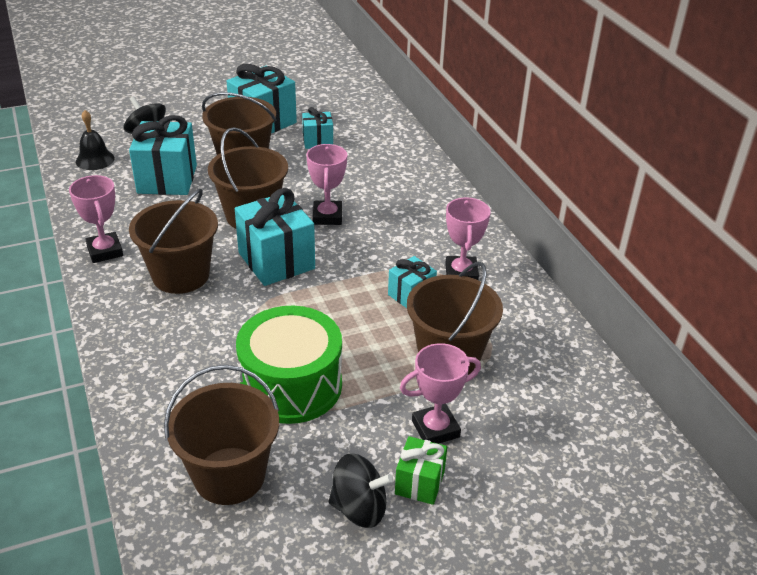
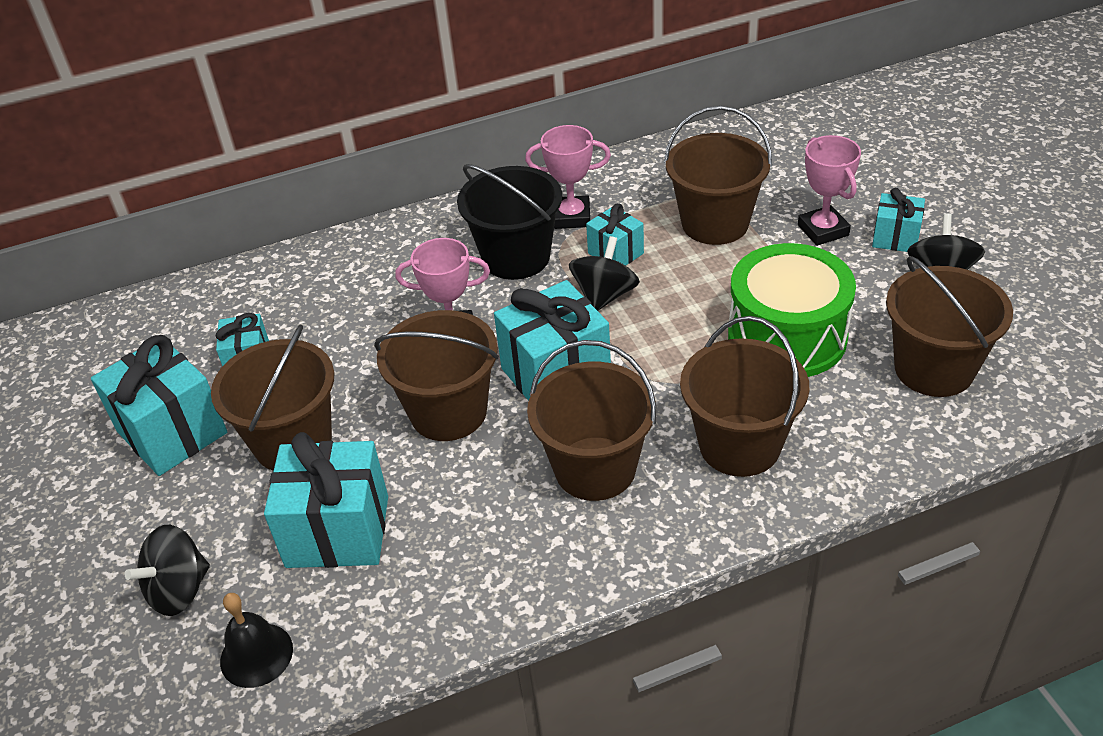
camera: 85 degrees left, 5 degrees up
(105, 251) = (541, 572): pink trophy -> none
(179, 345) = (739, 445): none -> brown bucket
(359, 287) = (604, 295): none -> black spinning top
(410, 244) = (516, 257): none -> black bucket
(419, 483) = (895, 238): green gift -> turquoise gift

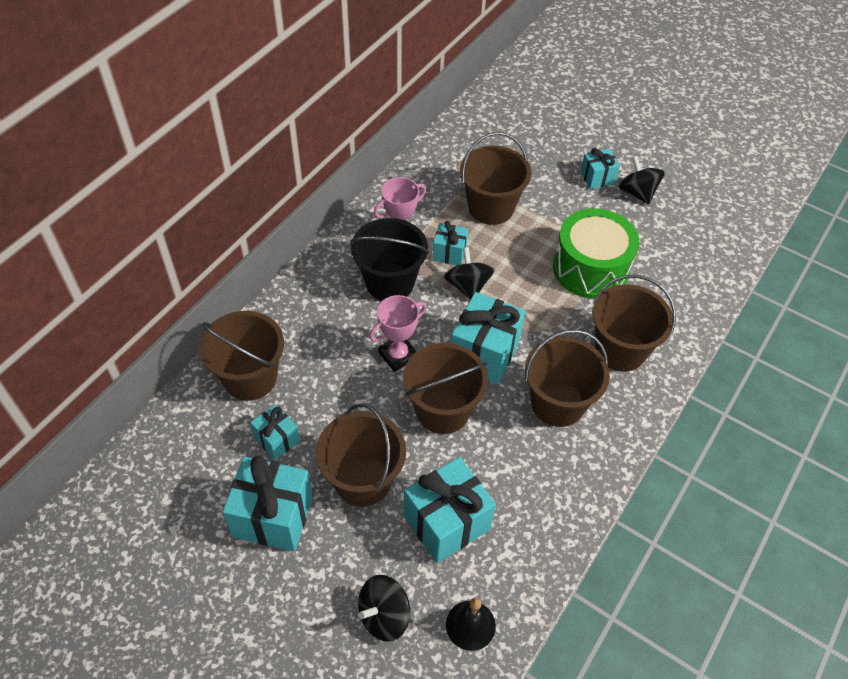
camera: 40 degrees left, 10 degrees up
(179, 590) = (384, 616): black spinning top -> black spinning top turned 45 degrees clockwise
(823, 230) = (555, 188): pink trophy -> none
(934, 369) = (678, 255): brown bucket -> brown bucket (250, 378)

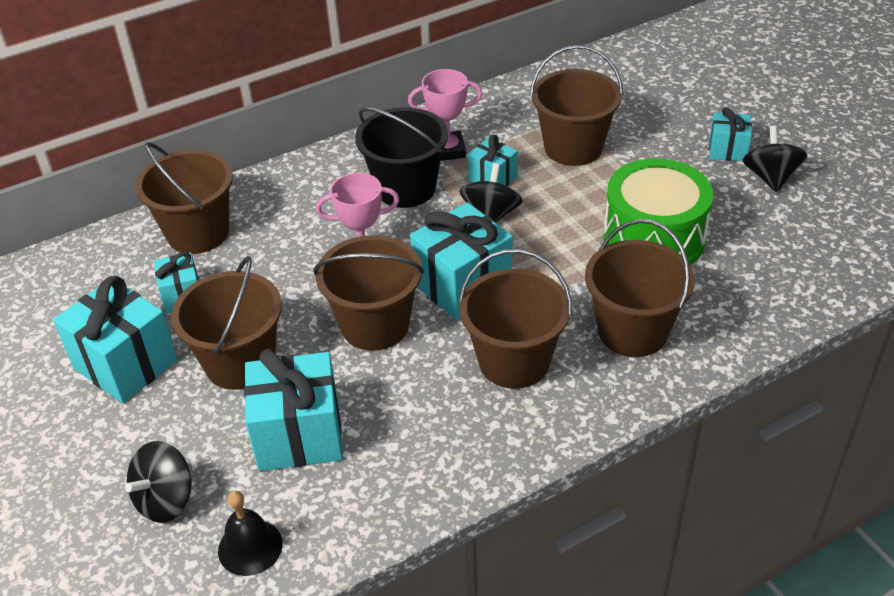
camera: 30 degrees right, 10 degrees down
(384, 616) = (166, 500): black spinning top -> black spinning top turned 45 degrees counterclockwise

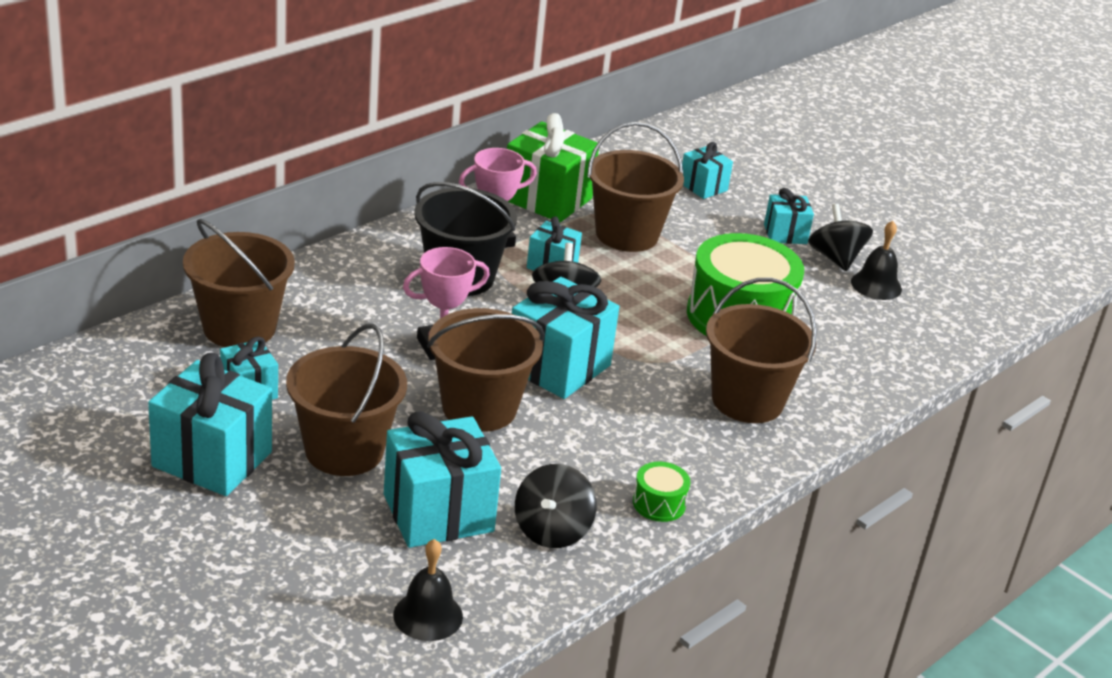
camera: 20 degrees left, 10 degrees down
(166, 500) = (316, 581): black spinning top -> black spinning top (552, 530)
(508, 441) = (659, 503): none -> green drum
(511, 110) = (547, 199): none -> green gift
(514, 361) = (638, 433): brown bucket -> none
(662, 99) = (703, 187): none -> turquoise gift
(803, 208) = (876, 285): none -> black bell

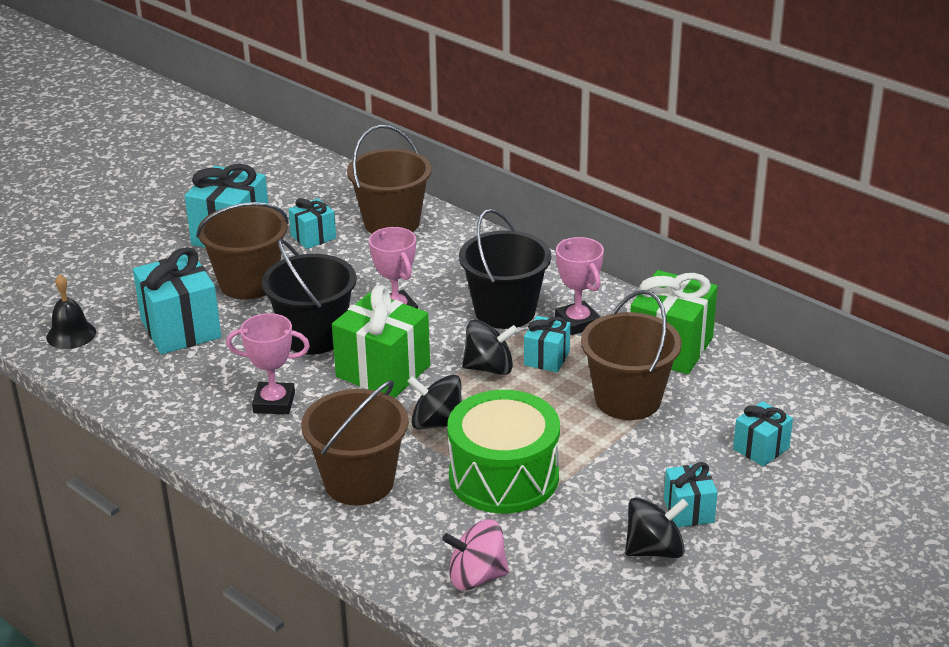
camera: 90 degrees right, 0 degrees up
(479, 408) = (314, 336): brown bucket -> black bucket
(552, 530) = (164, 381): black spinning top -> black spinning top (437, 423)
(558, 367) = (383, 371): turquoise gift -> green gift
(607, 446) = (274, 403): none -> pink trophy
(659, 503) = (201, 433): green drum -> none
(876, 285) = (609, 581): black bell -> none
(878, 349) = (476, 577): none -> pink spinning top

